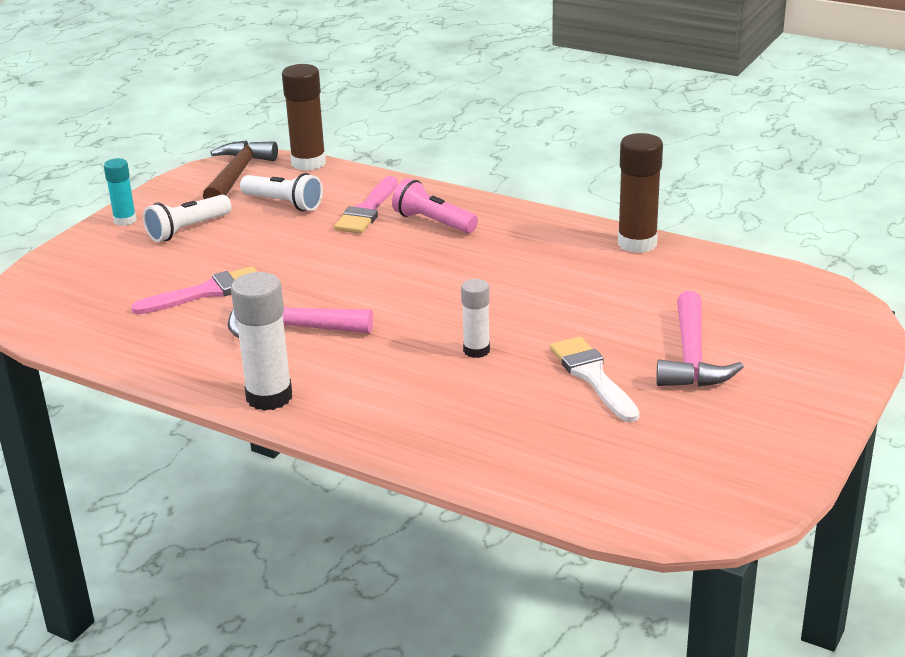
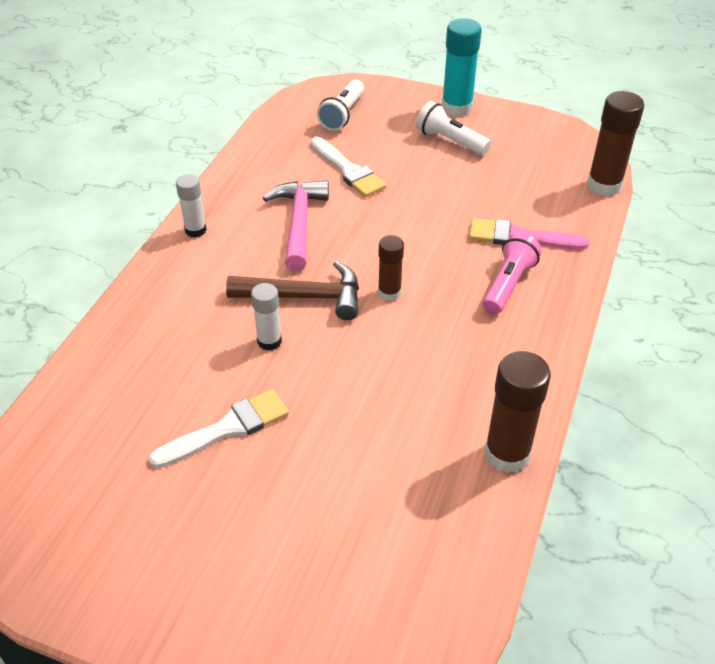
camera: 80 degrees right, 15 degrees up
(125, 220) = (457, 107): turquoise glue stick -> turquoise glue stick, size x1.66
(206, 292) = (348, 170): pink brush -> white brush
(237, 175) = (561, 148): brown hammer -> brown hammer (305, 297)
(269, 397) = (195, 230): white glue stick -> white glue stick, size x0.60
(284, 203) = (515, 184): white flashlight -> white flashlight (343, 115)
(424, 281) = (389, 292): none -> brown glue stick
(692, 357) = (266, 510): pink hammer -> none

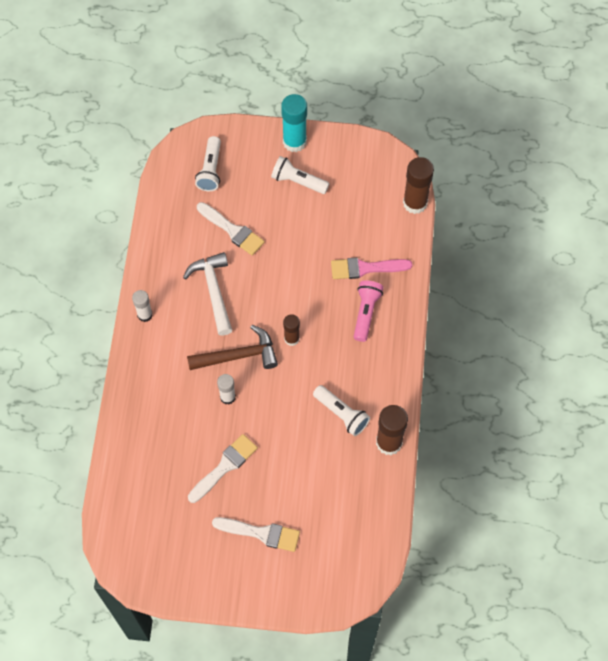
camera: 15 degrees left, 20 degrees up
(247, 540) = (261, 533): none -> white brush
(299, 223) = (213, 291): pink hammer -> white hammer
(438, 398) = (341, 414): none -> white flashlight

